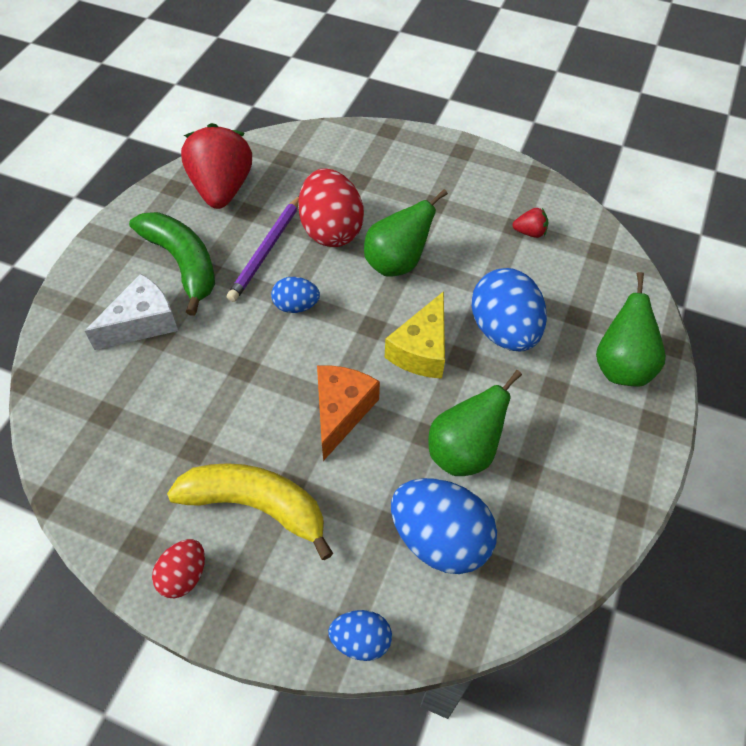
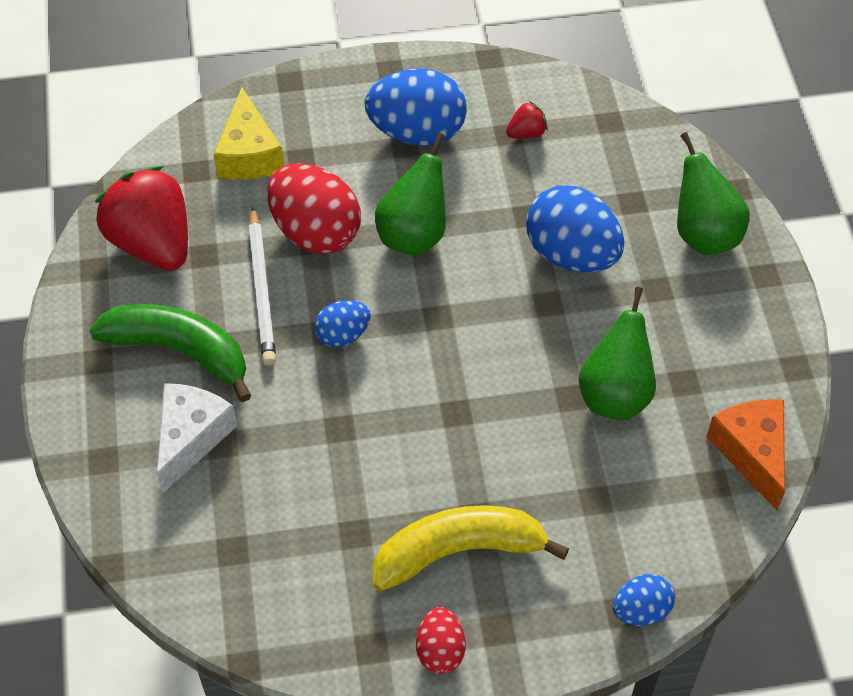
camera: 30 degrees left, 0 degrees up
(267, 250) = (262, 289): purple pencil -> white pencil
(341, 411) = (471, 419): orange cheese -> orange cheese (751, 453)
(421, 350) = (505, 315): yellow cheese -> yellow cheese (249, 154)
(439, 539) = (648, 486): blue egg -> blue egg (417, 132)

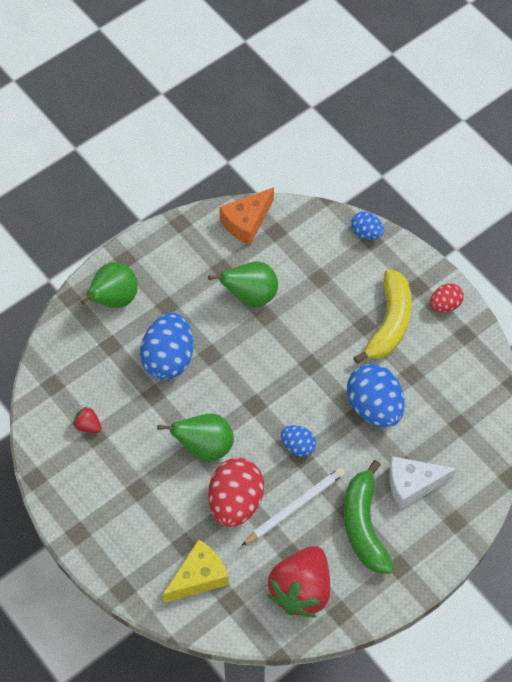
camera: 120 degrees left, 5 degrees up
(417, 132) = (123, 488): blue egg -> blue egg (374, 407)
(458, 552) = (389, 323): yellow banana -> yellow banana turned 120 degrees counterclockwise

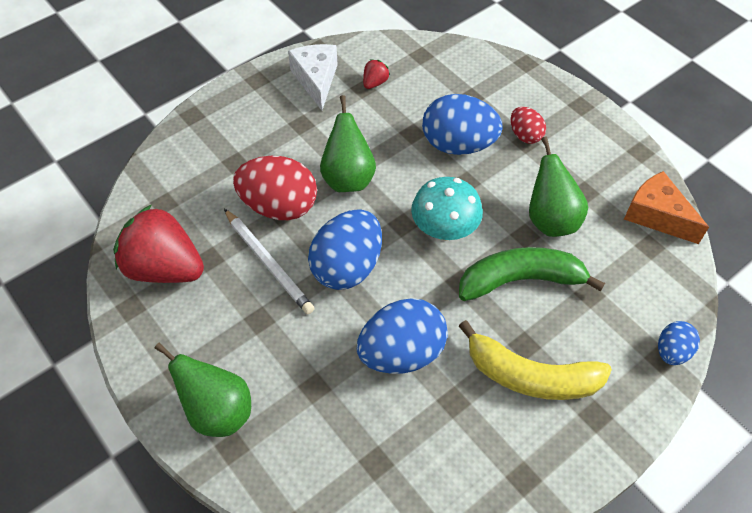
camera: 90 degrees right, 5 degrees down
(113, 299) = (527, 97): green pear -> green pear (218, 411)
(199, 577) = (196, 175): yellow cheese -> none
(260, 373) = (444, 230): none -> turquoise mushroom
(298, 446) = (347, 267): blue egg -> blue egg, size x1.87
(364, 526) = (237, 336): green banana -> green banana (520, 280)
(412, 485) = (288, 395): white cheese -> white cheese (316, 80)
(445, 305) = (570, 453): red egg -> red egg (525, 135)

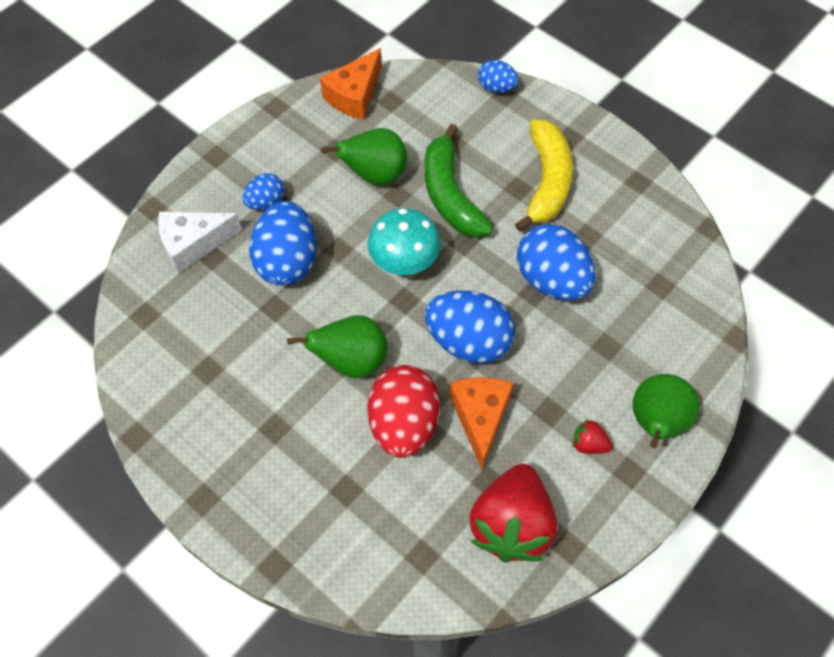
camera: 100 degrees left, 5 degrees up
(268, 263) = (480, 418): white pencil -> orange cheese
(316, 80) = (197, 426): white cheese -> white cheese (193, 244)
(375, 83) = (197, 358): red strawberry -> red strawberry (589, 444)
(525, 135) = (265, 202): red egg -> blue egg

